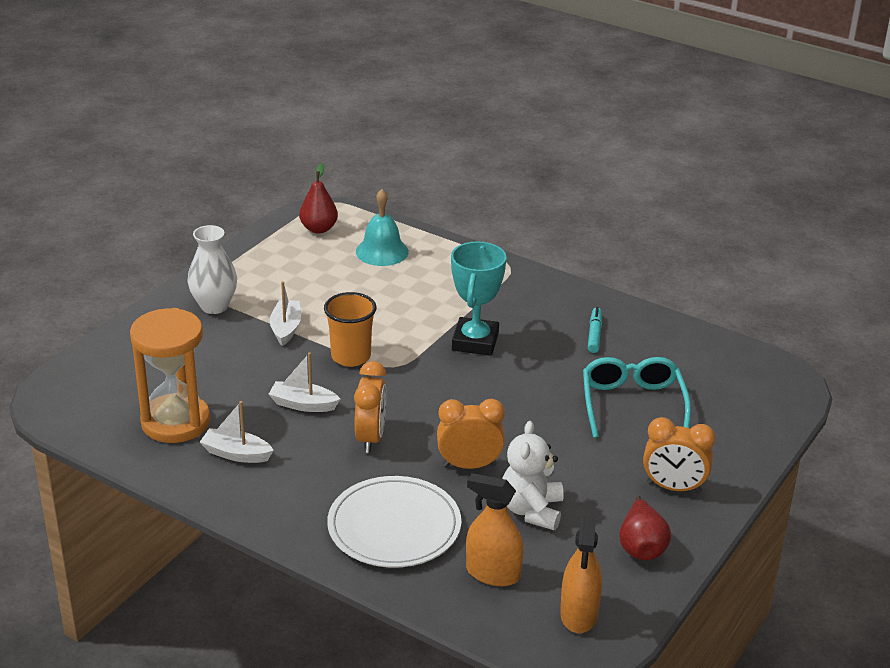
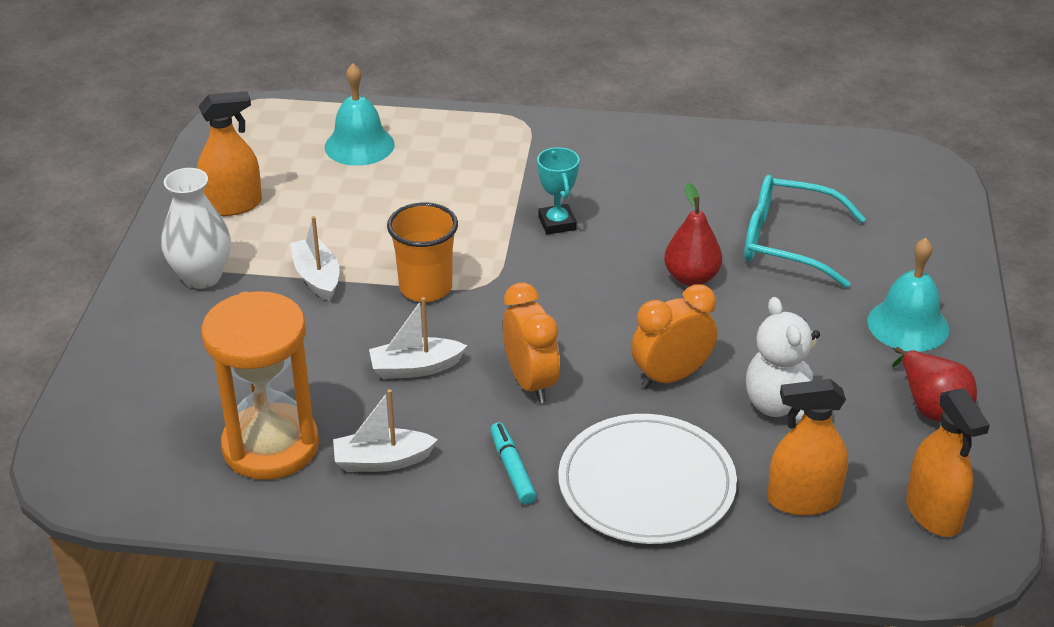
camera: 25 degrees left, 5 degrees up
(269, 267) = (233, 205): none -> orange spray bottle
(319, 229) = (259, 139): red pear -> red pear (691, 278)
(475, 342) = (557, 223): turquoise trophy -> turquoise trophy, size x0.59
(594, 334) = (681, 173): turquoise marker -> turquoise marker (512, 469)
(632, 404) = (787, 242): turquoise glasses -> turquoise glasses turned 45 degrees counterclockwise
(673, 487) = (908, 325): orange clock -> turquoise bell

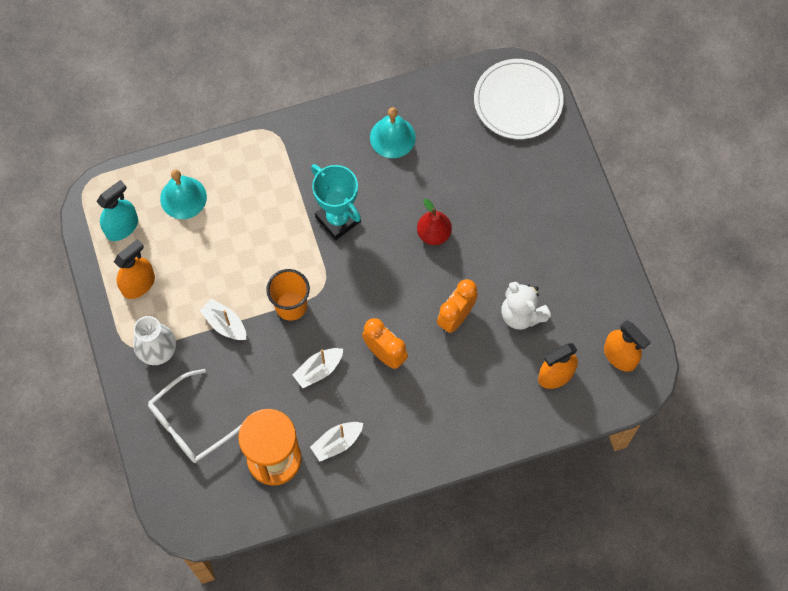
camera: 25 degrees left, 30 degrees up
(182, 365) = (191, 424): none -> white glasses
(257, 149) = (122, 227): none -> turquoise spray bottle
(512, 469) = (405, 419): turquoise marker -> none
(557, 223) = (338, 219): turquoise trophy -> turquoise trophy, size x1.68
(646, 484) = (476, 399): white plate -> white plate (518, 101)
(787, 242) = (474, 180): turquoise glasses -> none
(908, 325) = (563, 223): turquoise bell -> turquoise bell (392, 137)
(931, 406) = (595, 281): red pear -> none

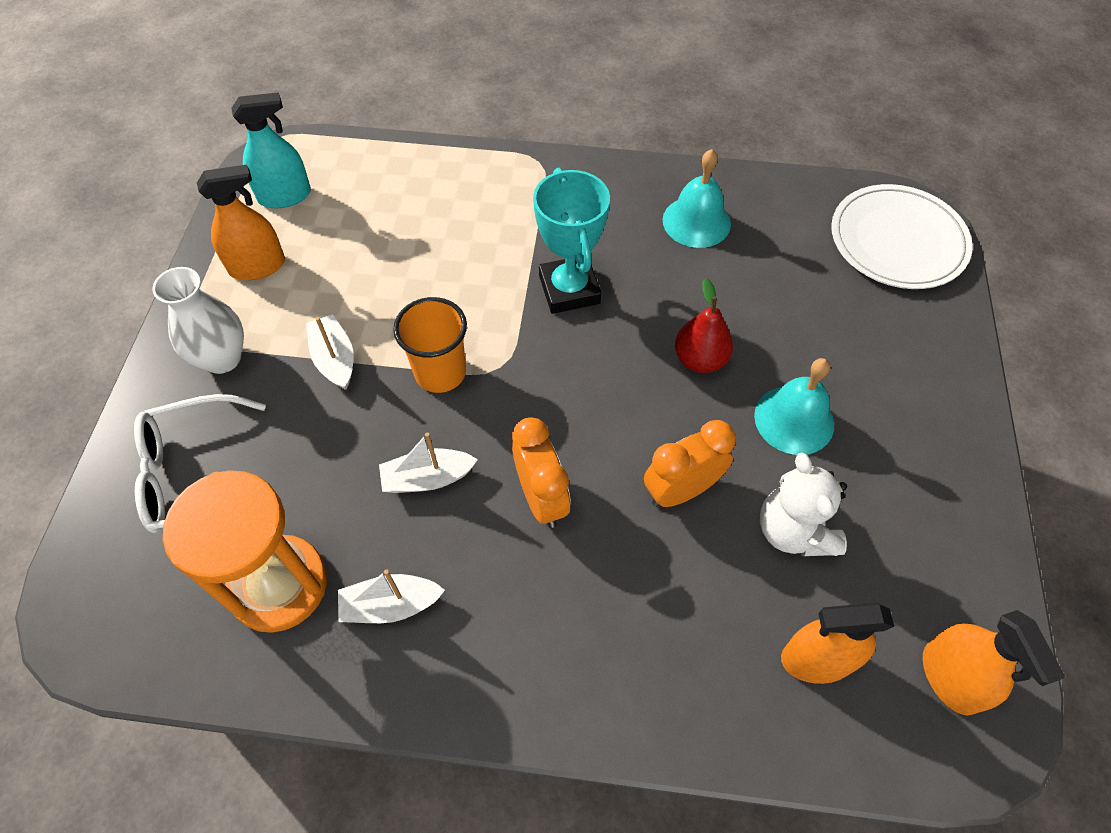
camera: 25 degrees right, 10 degrees down
(183, 197) = (382, 192): turquoise bell -> turquoise bell (794, 419)

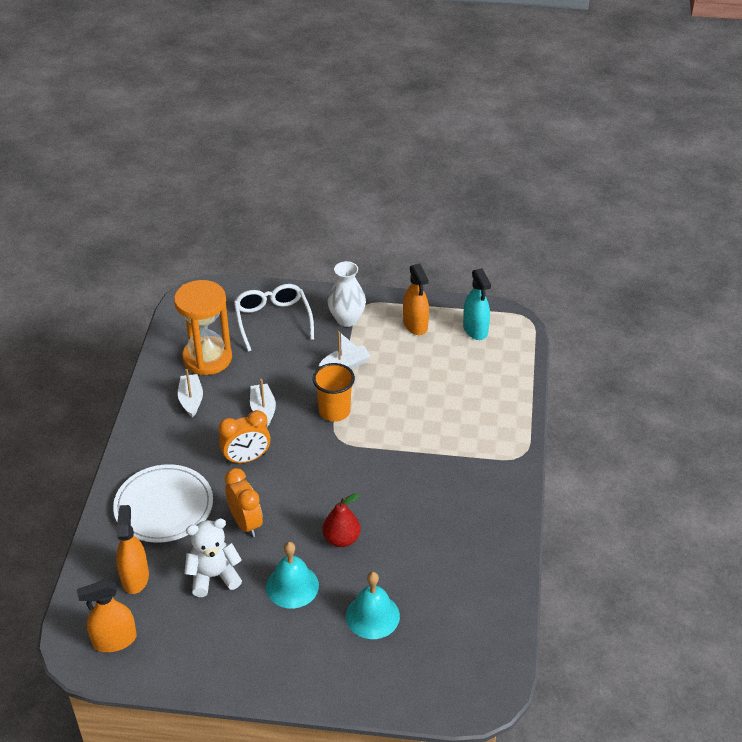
camera: 90 degrees right, 15 degrees down
(569, 289) = (400, 472): turquoise trophy -> none
(696, 221) = (467, 546): turquoise bell -> turquoise bell (372, 616)
(897, 240) = (455, 676): white plate -> white plate (164, 506)

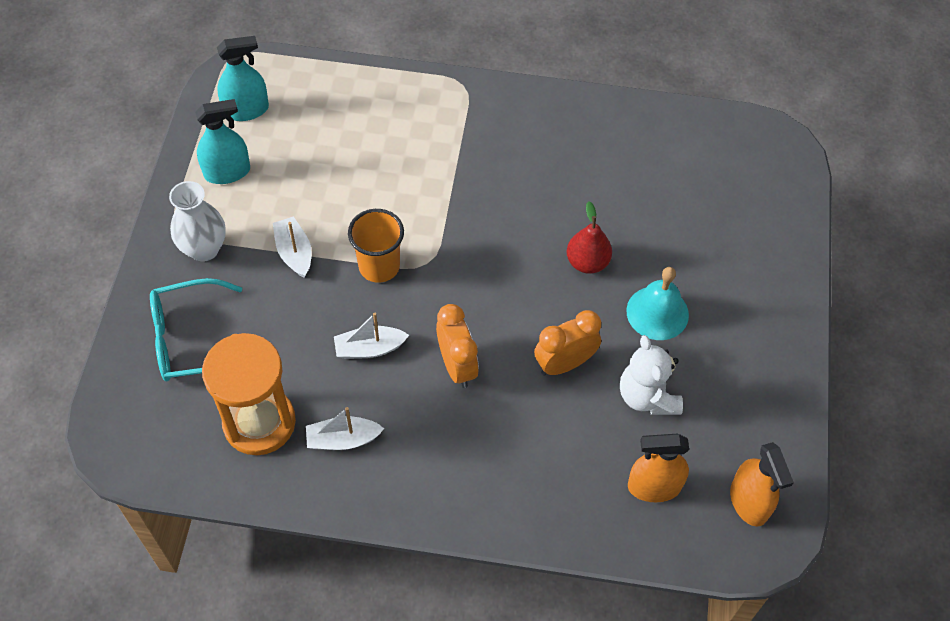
camera: 90 degrees left, 15 degrees up
(164, 506) = (537, 461): white plate -> none
(272, 320) = (190, 340): white glasses -> turquoise glasses
(372, 616) = (693, 235): turquoise bell -> none
(415, 325) = (227, 172): orange spray bottle -> turquoise spray bottle

